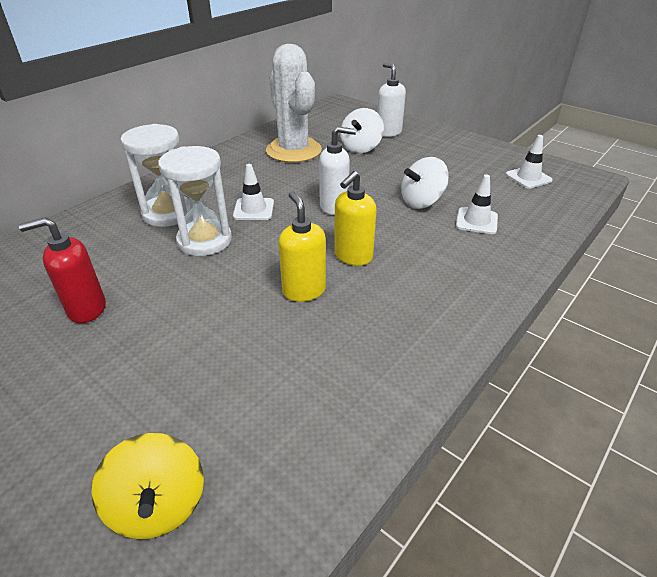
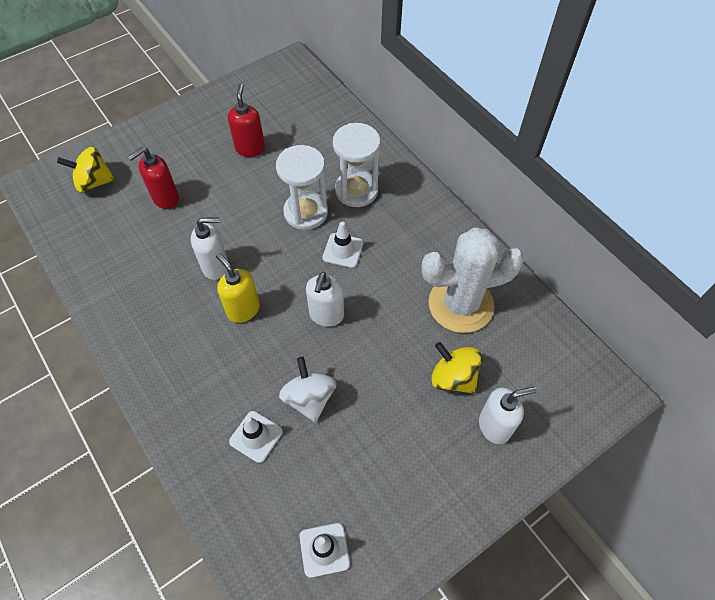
camera: 105 degrees right, 20 degrees up
(194, 376) = (165, 198): none -> red soap dispenser
(304, 290) = (216, 266): yellow soap dispenser -> white soap dispenser
(361, 148) = (453, 377): white spinning top -> yellow spinning top

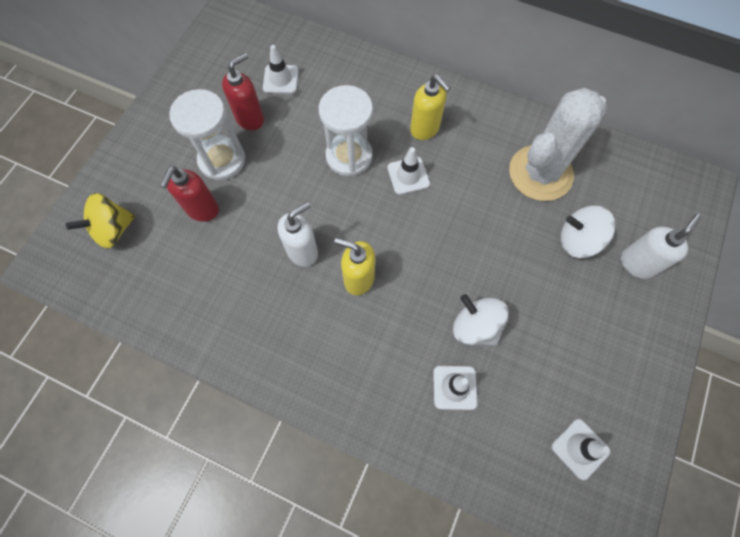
camera: 30 degrees left, 10 degrees up
(250, 148) = (250, 118): red soap dispenser -> red soap dispenser turned 75 degrees clockwise
(295, 129) = (280, 79): none -> white traffic cone
(326, 315) = (436, 243): white soap dispenser -> none
(356, 190) = (380, 113): white hourglass -> white hourglass (222, 160)
(385, 220) = (425, 129): none -> yellow soap dispenser
(453, 377) = (578, 240): yellow spinning top -> white spinning top

